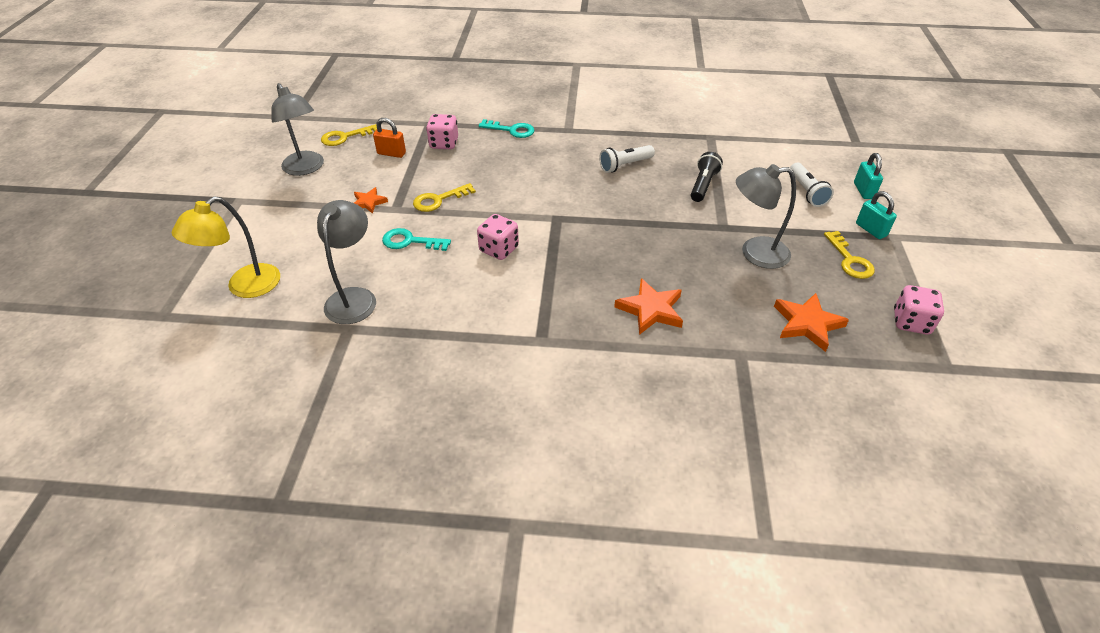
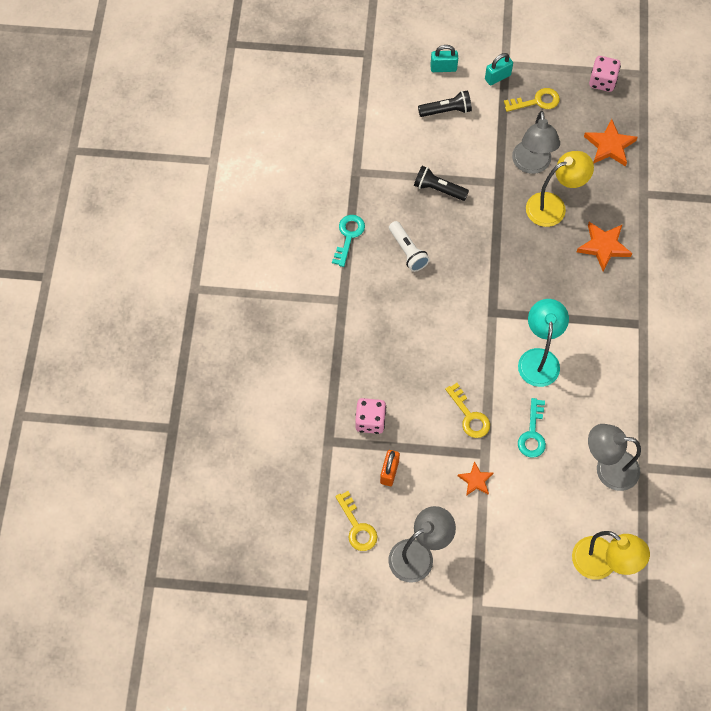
camera: 90 degrees left, 20 degrees up
(499, 249) = (539, 358): pink dice -> turquoise lamp
(511, 130) = (343, 355): turquoise key -> turquoise key (348, 236)
(700, 268) = (553, 206): none -> yellow lamp
(806, 192) = (446, 110): white flashlight -> black flashlight

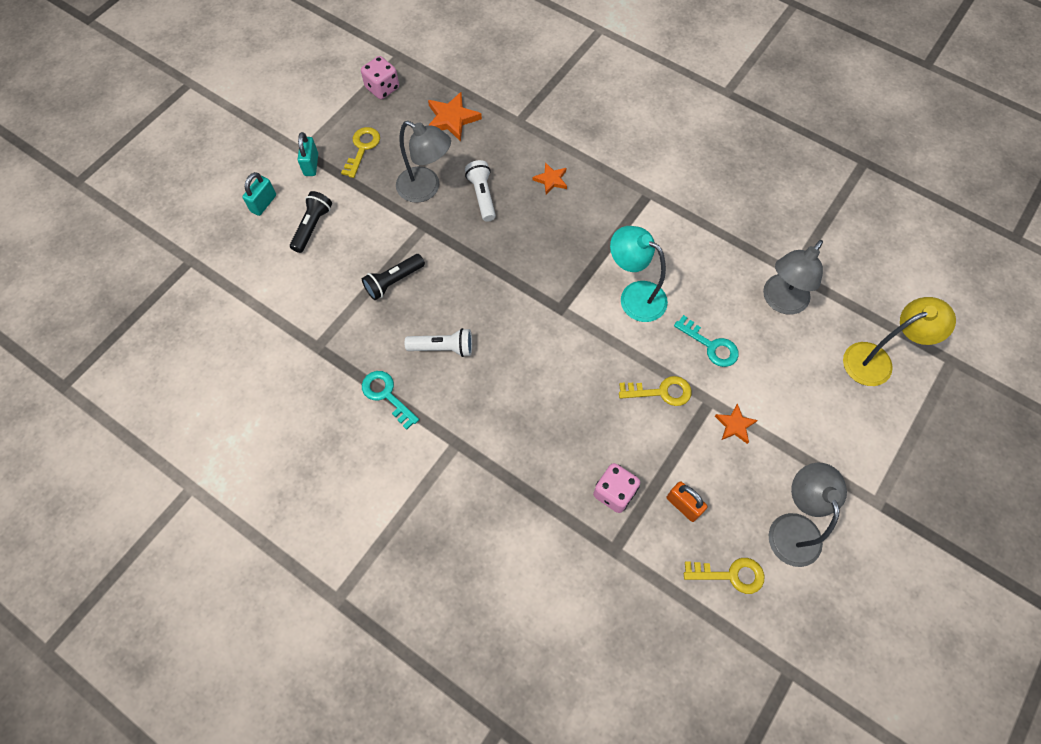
camera: 60 degrees left, 0 degrees up
(553, 206) = (482, 196): yellow lamp -> white flashlight
(603, 246) = (551, 180): orange star -> orange star, size x0.61

